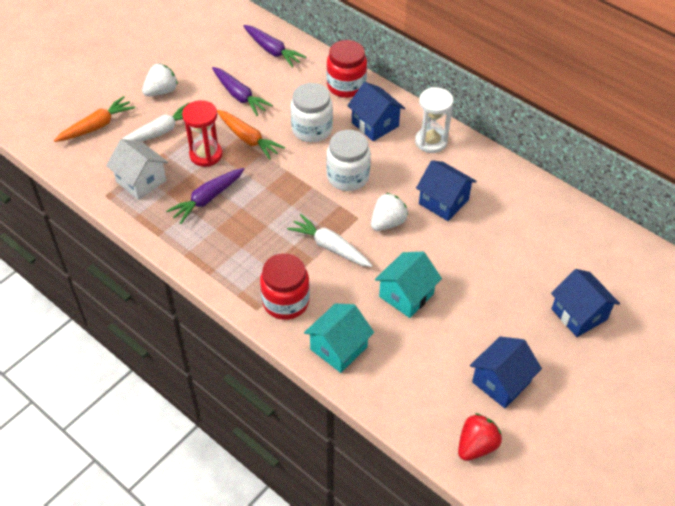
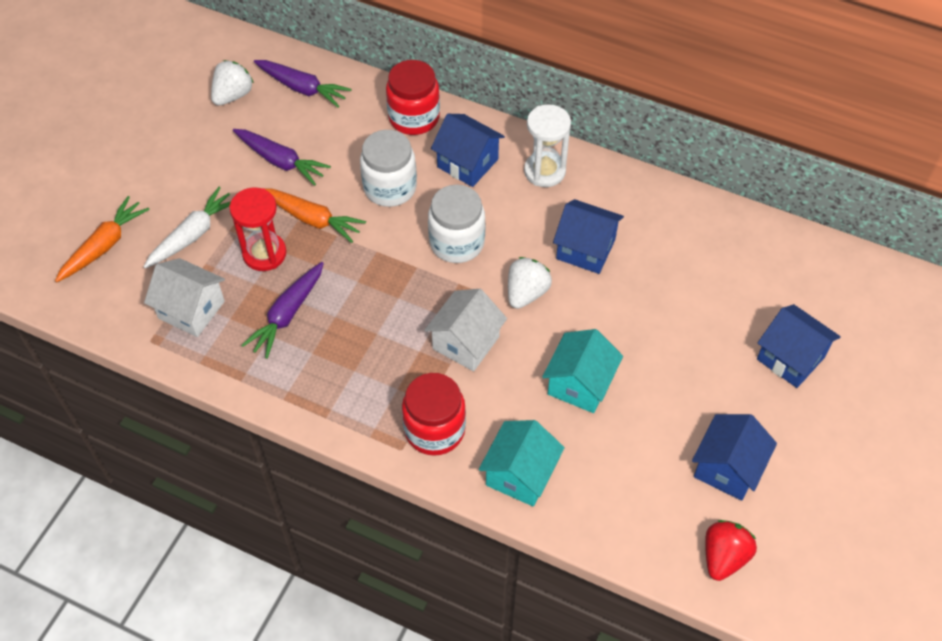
camera: 15 degrees left, 5 degrees up
(161, 91) = (174, 177): white strawberry -> white strawberry (233, 95)
(330, 247) = (466, 343): white carrot -> white house

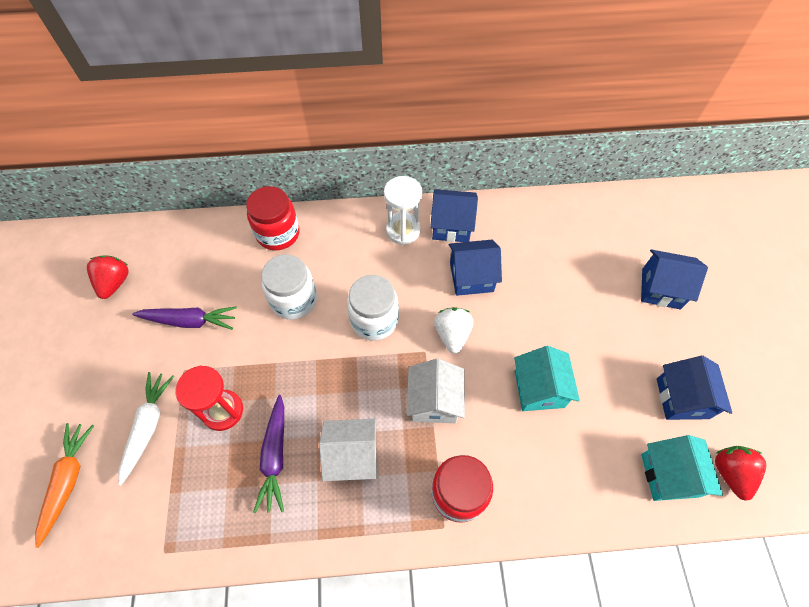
camera: 30 degrees left, 5 degrees up
(191, 310) = (186, 499): white house -> white house (352, 456)
(233, 95) = (114, 283): white strawberry -> red strawberry
(302, 88) = (172, 250): purple carrot -> none
(312, 219) = (246, 358): orange carrot -> none
(467, 163) = (342, 251): blue house -> blue house (451, 226)
(520, 474) = (547, 493): turquoise house -> turquoise house (669, 475)

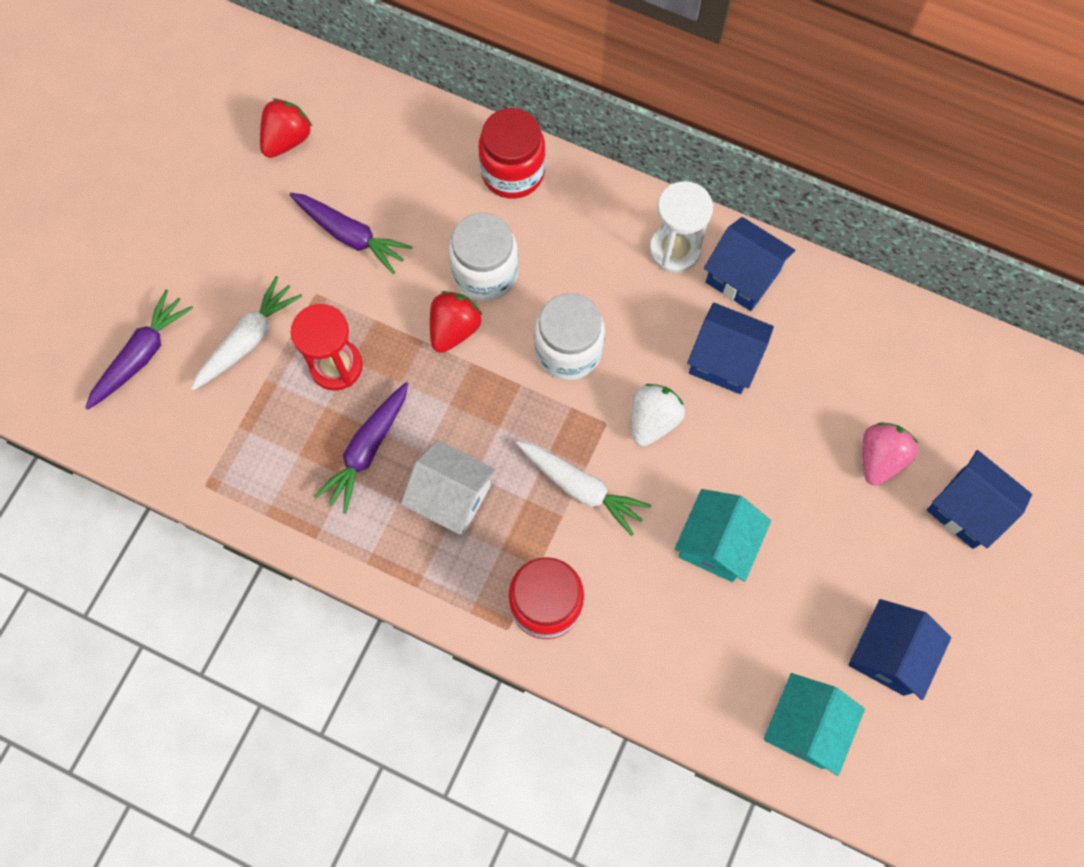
camera: 30 degrees right, 10 degrees up
(68, 481) = (142, 355): orange carrot -> purple carrot
(434, 401) = (581, 488): white house -> white carrot
(595, 286) = (879, 458): none -> pink strawberry
(730, 473) = (881, 767): red strawberry -> red strawberry (454, 329)

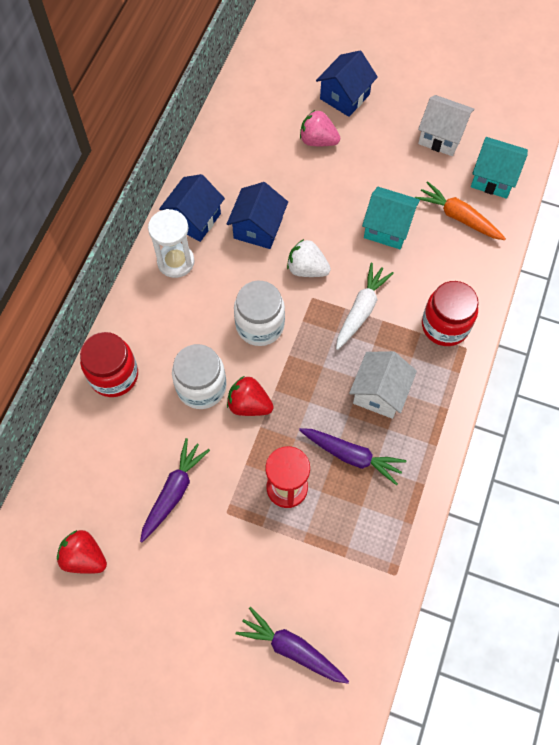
camera: 95 degrees left, 5 degrees down
(248, 340) = (270, 560): white carrot -> none
(731, 656) = (458, 217): none -> orange carrot
(888, 654) = (441, 136): blue house -> white house

